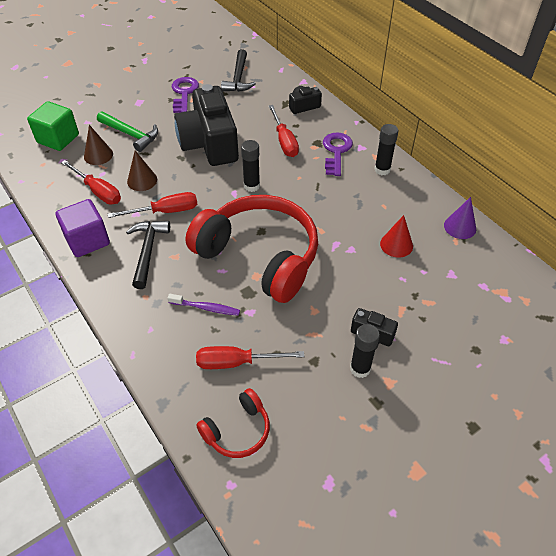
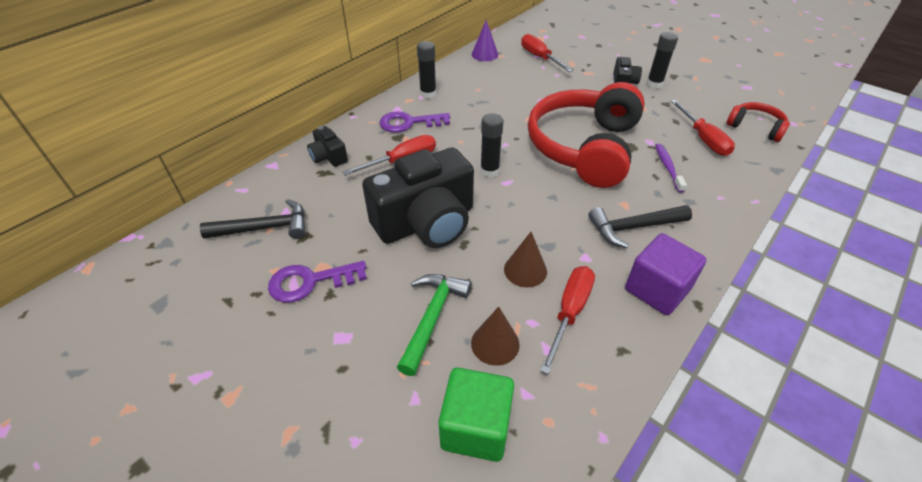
camera: 105 degrees left, 5 degrees down
(165, 211) = (566, 230): red screwdriver -> red screwdriver (540, 57)
(396, 244) = (522, 79): red cone -> none

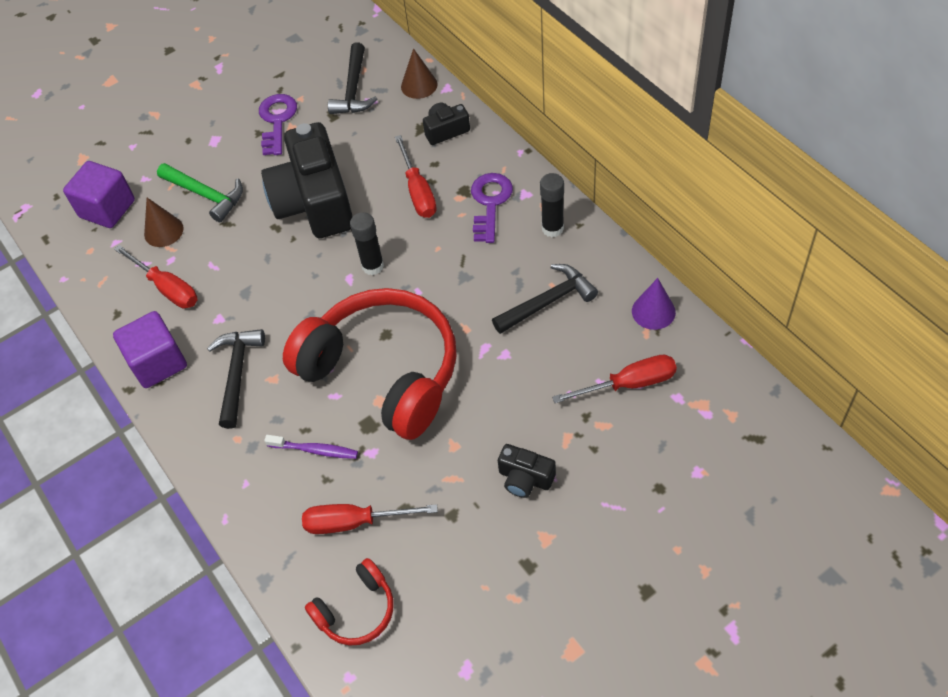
camera: 110 degrees right, 10 degrees up
(476, 427) = (107, 209): green cube -> purple cube
(492, 89) = (547, 302): none -> black hammer
(525, 270) = (225, 267): brown cone -> brown cone (419, 85)
(654, 84) = (509, 522): black glue stick -> none

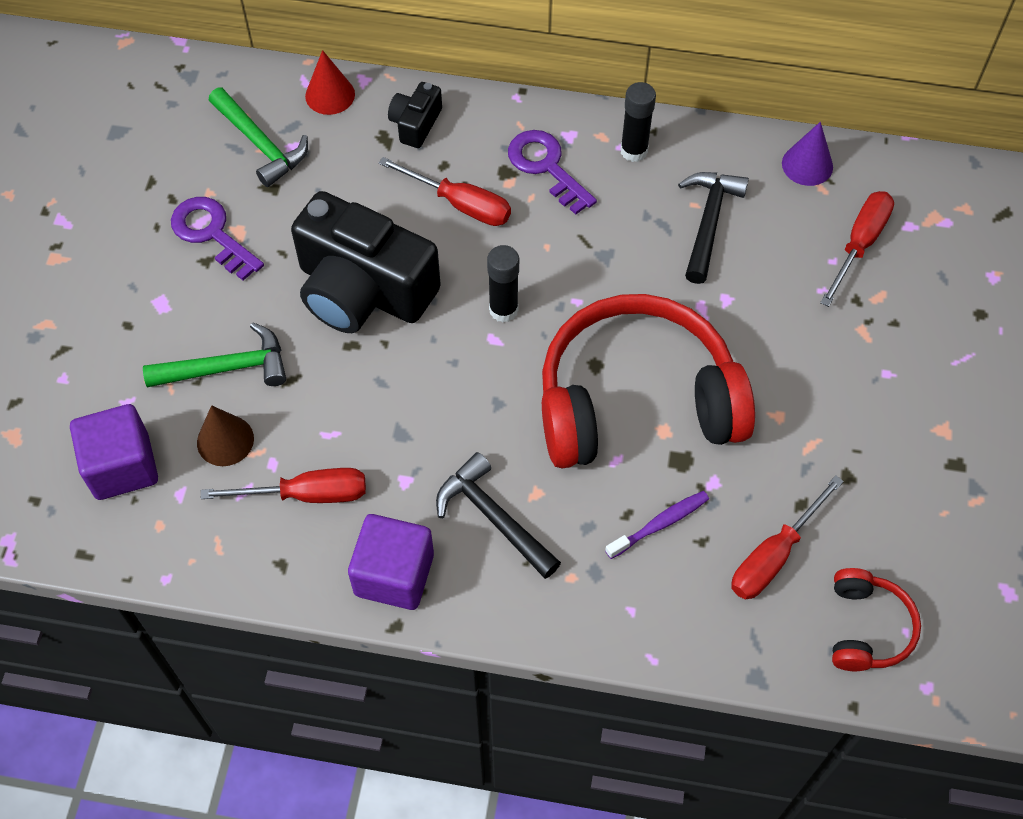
camera: 50 degrees left, 5 degrees up
(354, 89) = (260, 144): black hammer -> green hammer
(419, 85) = (330, 95): brown cone -> red cone
(525, 478) = (870, 394): black camera -> none

